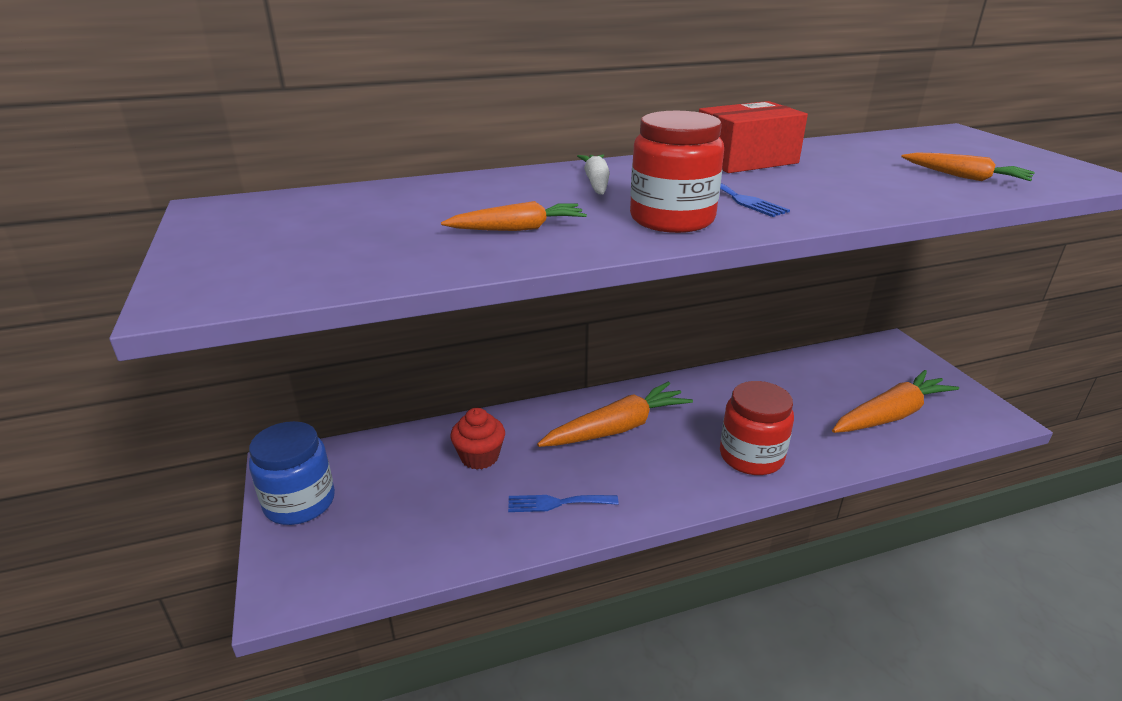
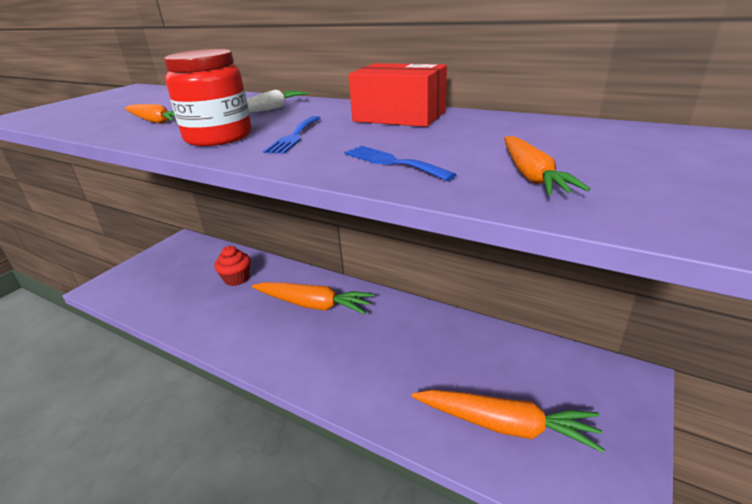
camera: 50 degrees right, 0 degrees up
(300, 502) = (159, 257): blue jar -> none
(557, 503) = (219, 321): blue fork -> blue fork (392, 162)
(751, 456) = (346, 372): red jar -> none

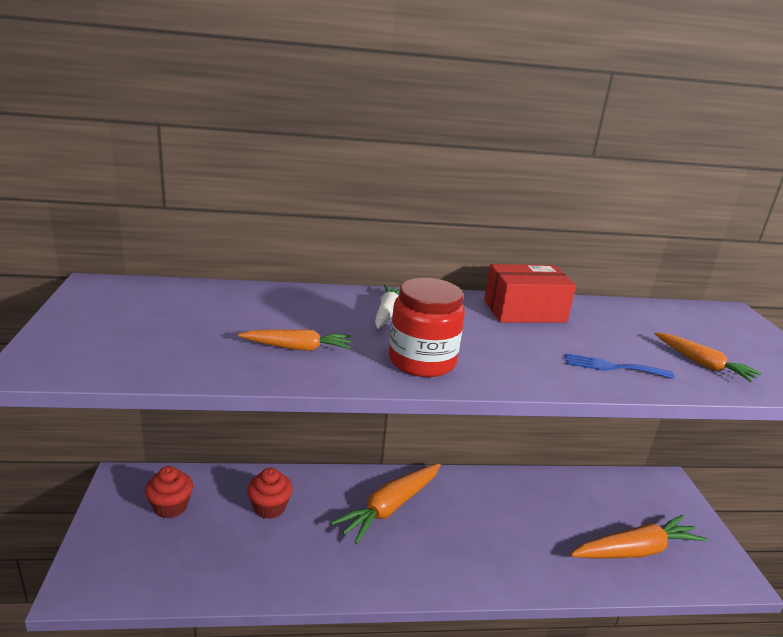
camera: 40 degrees left, 5 degrees down
(186, 261) = (170, 507): none -> red cupcake
(294, 136) = (489, 350): blue fork -> none
(313, 305) = (390, 507): orange carrot -> orange carrot turned 150 degrees clockwise

